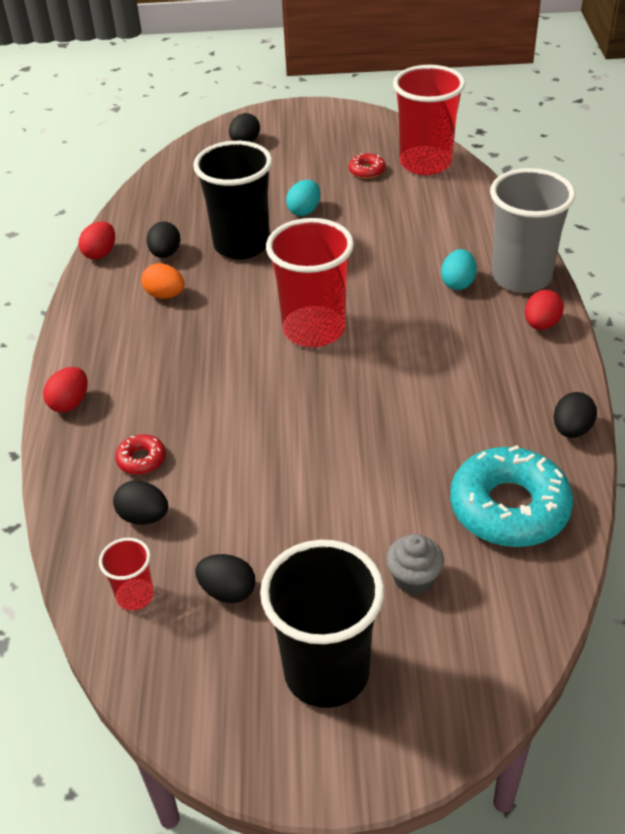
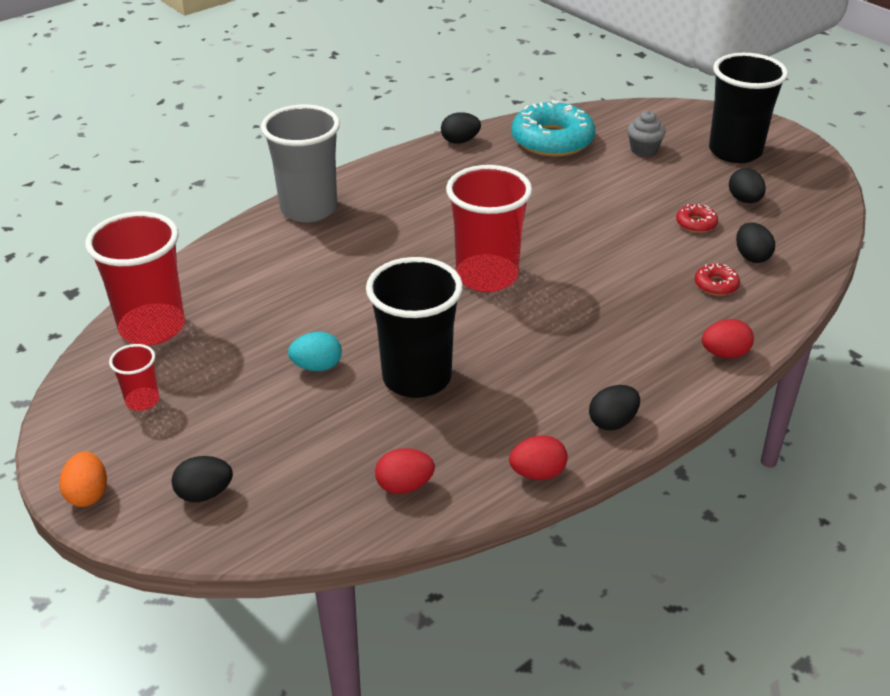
camera: 130 degrees left, 5 degrees down
(135, 596) = (799, 228): red cup -> red cup (142, 401)
(165, 254) = (486, 422): black egg -> black egg (612, 422)
(165, 295) = (543, 383): orange egg -> orange egg (88, 494)
(366, 171) = (199, 360): red donut -> red donut (696, 223)
(458, 283) = (347, 234): turquoise egg -> none
(541, 324) = (362, 182): red egg -> red egg (404, 486)

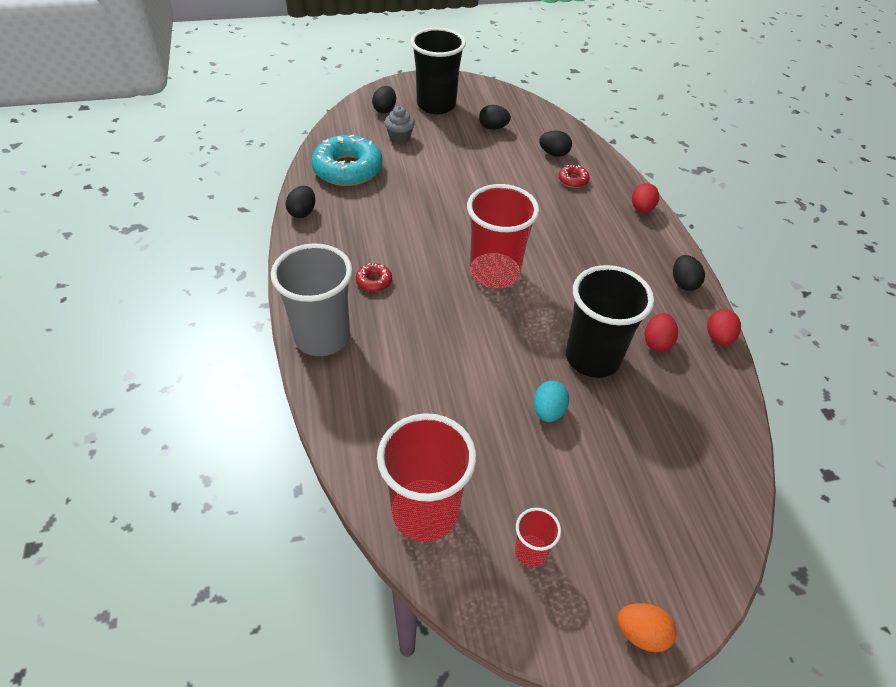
camera: 65 degrees left, 10 degrees up
(204, 494) = (672, 540): black egg -> black egg (385, 109)
(404, 486) = (706, 410): red egg -> red egg (657, 342)
(696, 223) = (503, 157): red donut -> red donut (374, 281)

